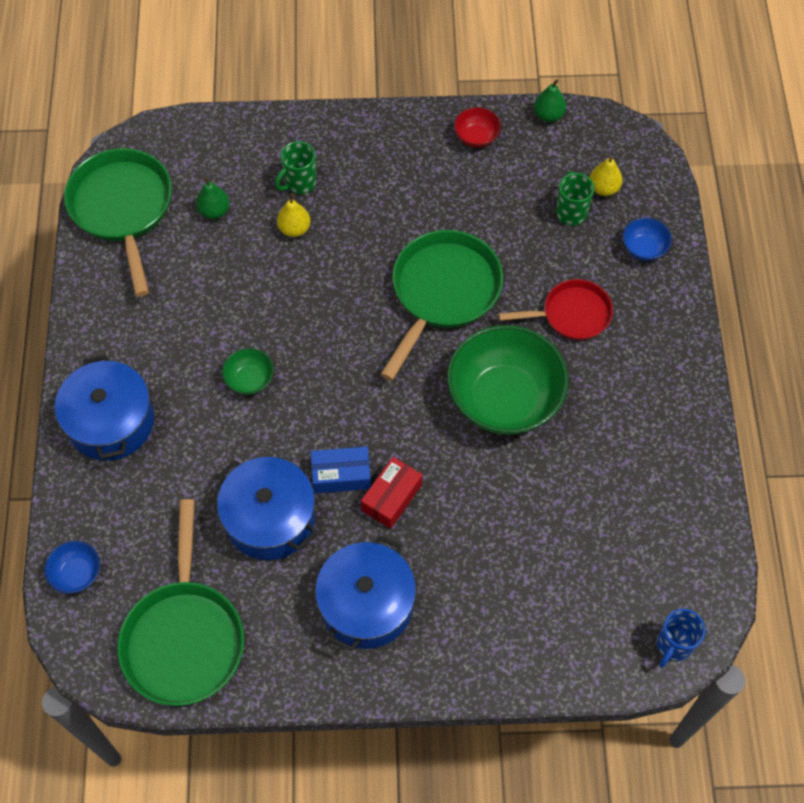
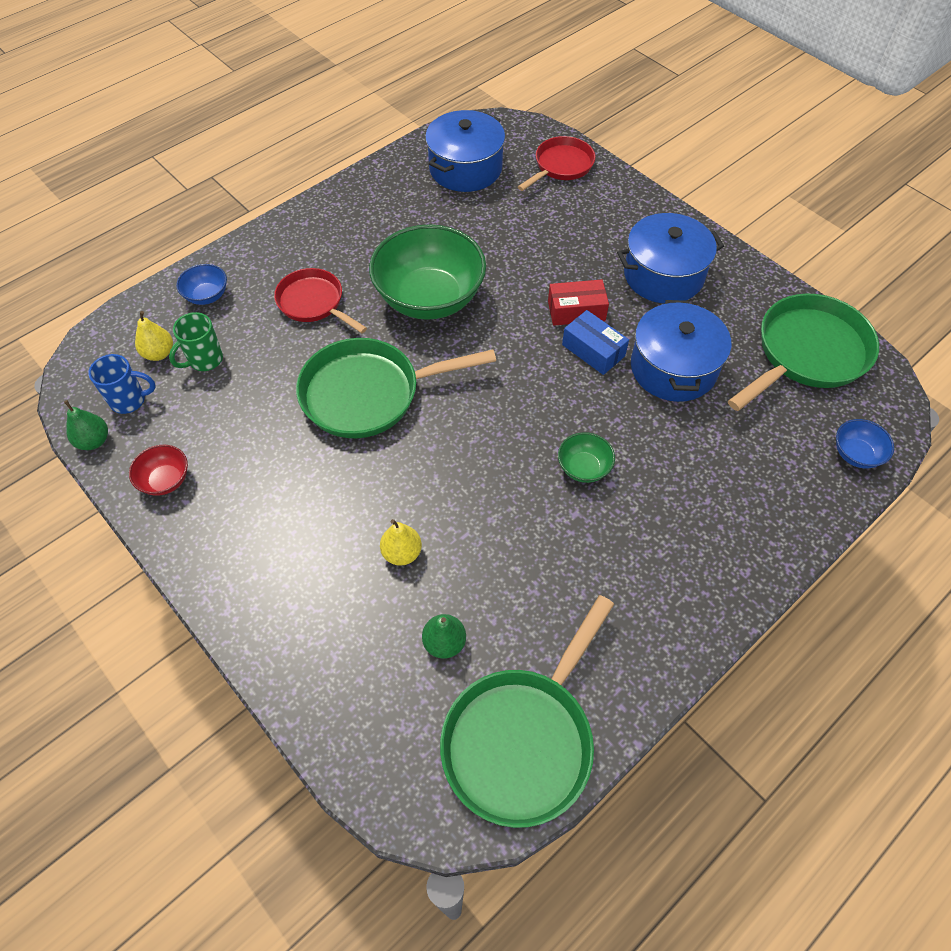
camera: 130 degrees left, 5 degrees down
(110, 422) = (730, 539): blue pot -> blue pot (465, 168)
(299, 183) = (343, 591): green mug -> none
(584, 643) = (561, 166): none -> red pan
(673, 645) = (516, 131): blue mug -> blue mug (129, 400)

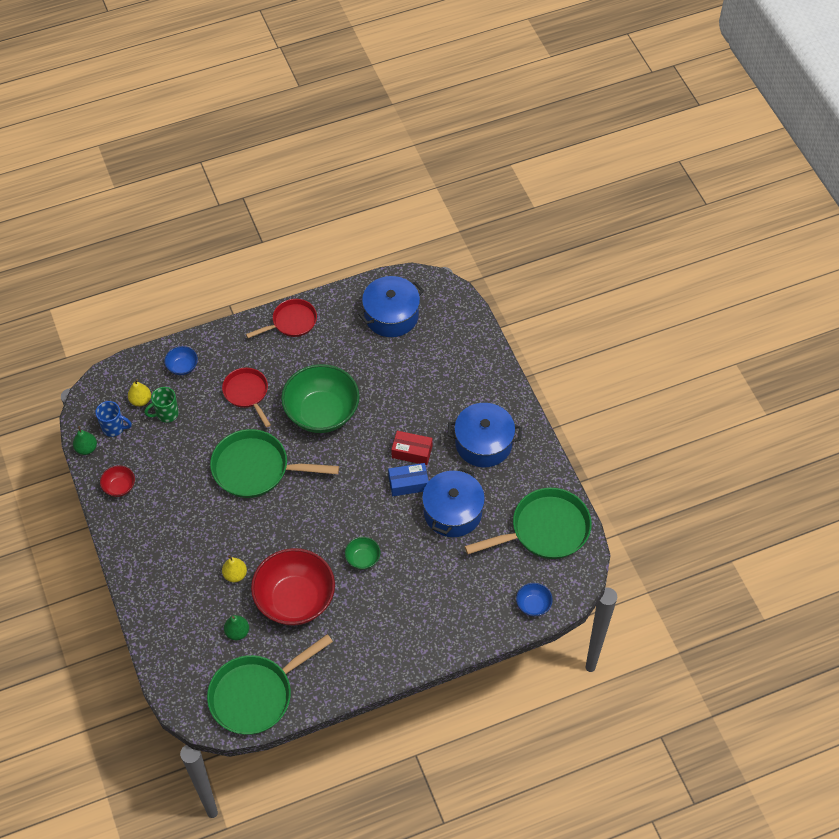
camera: 20 degrees right, 0 degrees up
(512, 560) = (295, 599): none -> red bowl
(561, 166) = (459, 334): red pan -> red pan (291, 322)
(593, 350) = (408, 483): blue box -> blue box turned 75 degrees counterclockwise

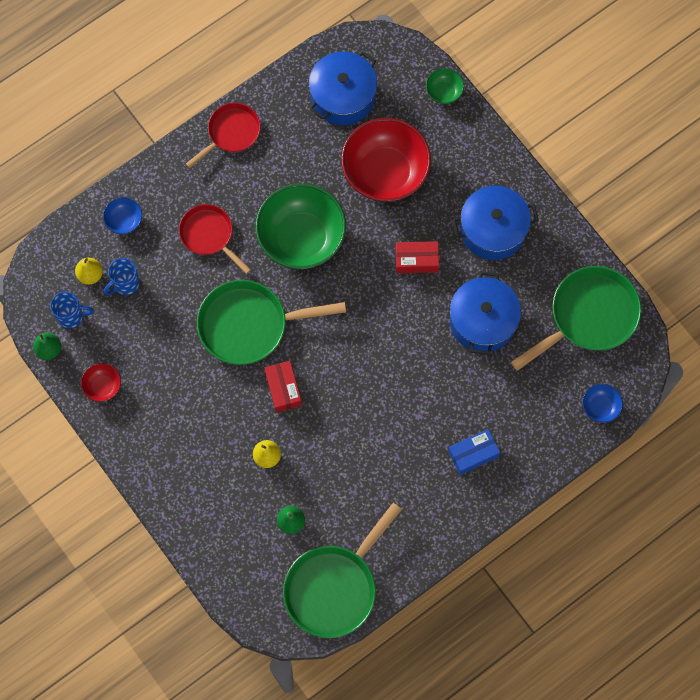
camera: 15 degrees left, 15 degrees up
(166, 414) = (125, 284): green mug -> blue mug
(267, 525) = (283, 389): none -> red box
(295, 599) = (342, 468): red bowl -> red bowl (385, 172)
(363, 559) = (401, 401): green bowl -> green bowl (444, 92)
(408, 483) = (424, 299): blue box -> blue box (473, 454)

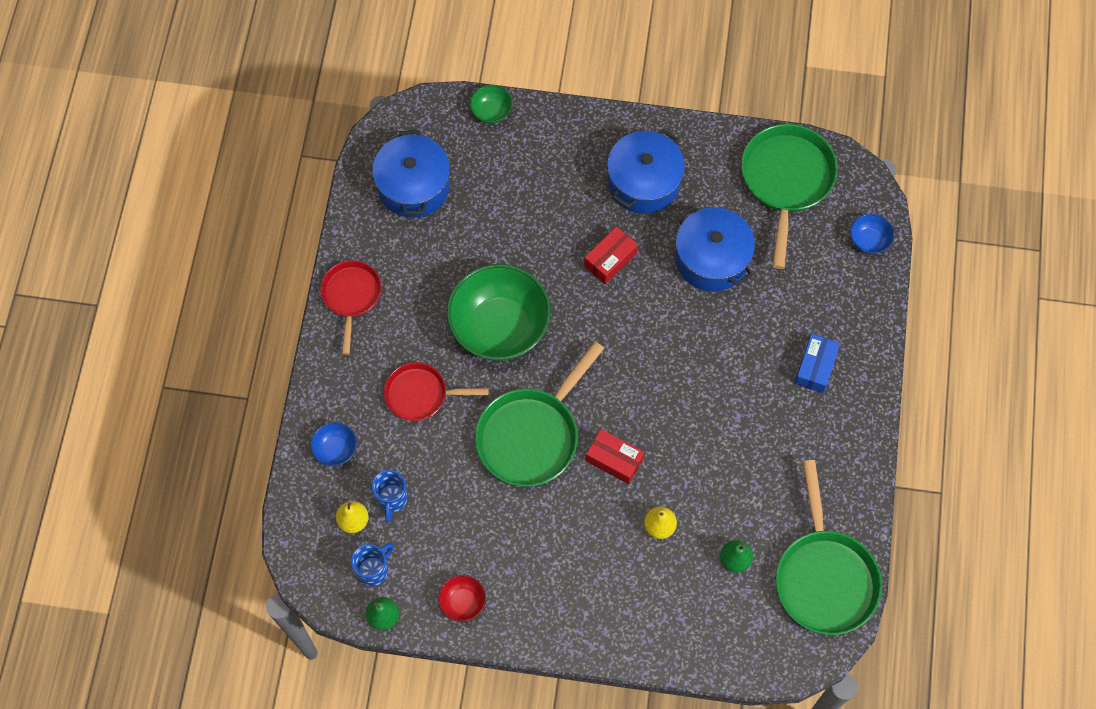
camera: 45 degrees left, 5 degrees down
(385, 172) = (512, 214): red bowl -> none

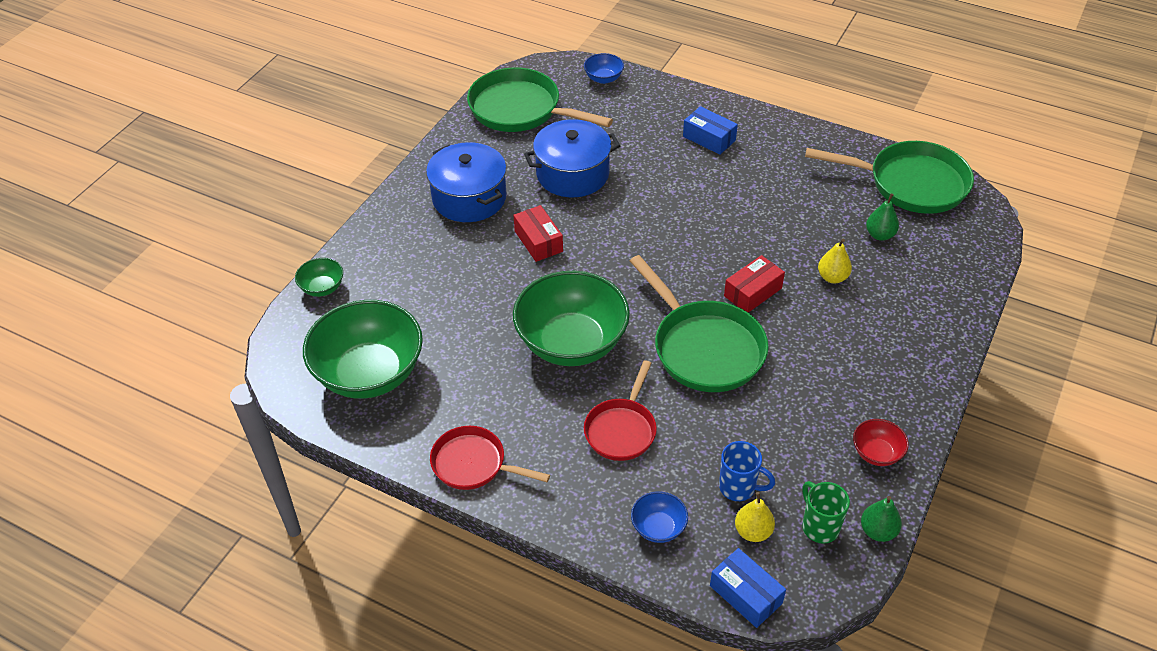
camera: 70 degrees left, 20 degrees down
(295, 528) = (745, 594): none -> blue box
(374, 570) = (819, 527): blue mug -> green mug
(414, 186) = (369, 373): blue pot -> green bowl

